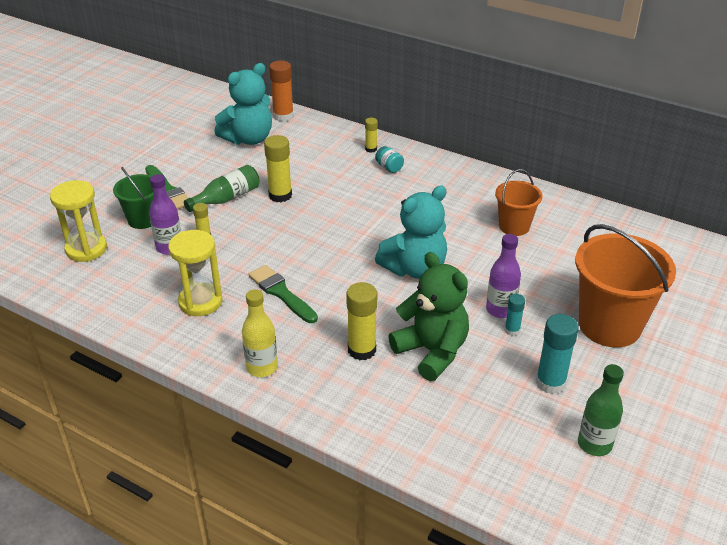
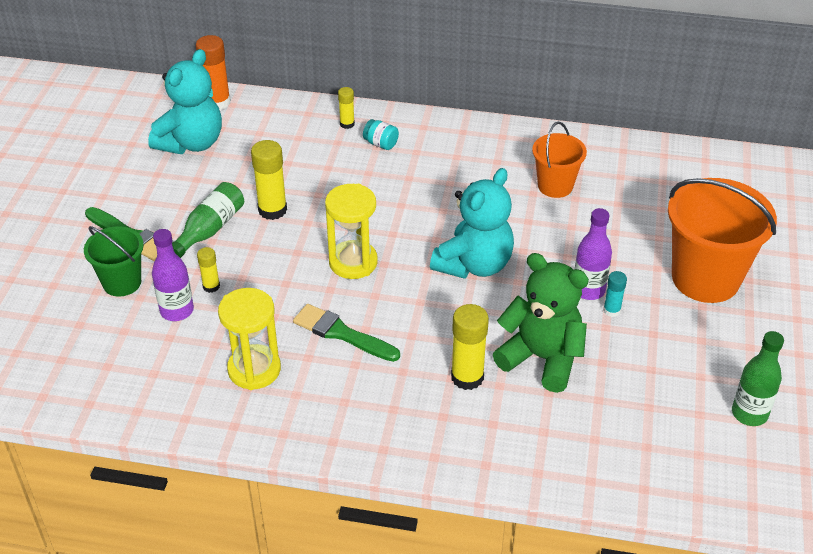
camera: 20 degrees left, 5 degrees up
(86, 249) = (73, 339): yellow hourglass -> yellow hourglass (353, 262)
(262, 367) = (369, 429): yellow bottle -> none
(550, 383) = (677, 359): turquoise glue stick -> none

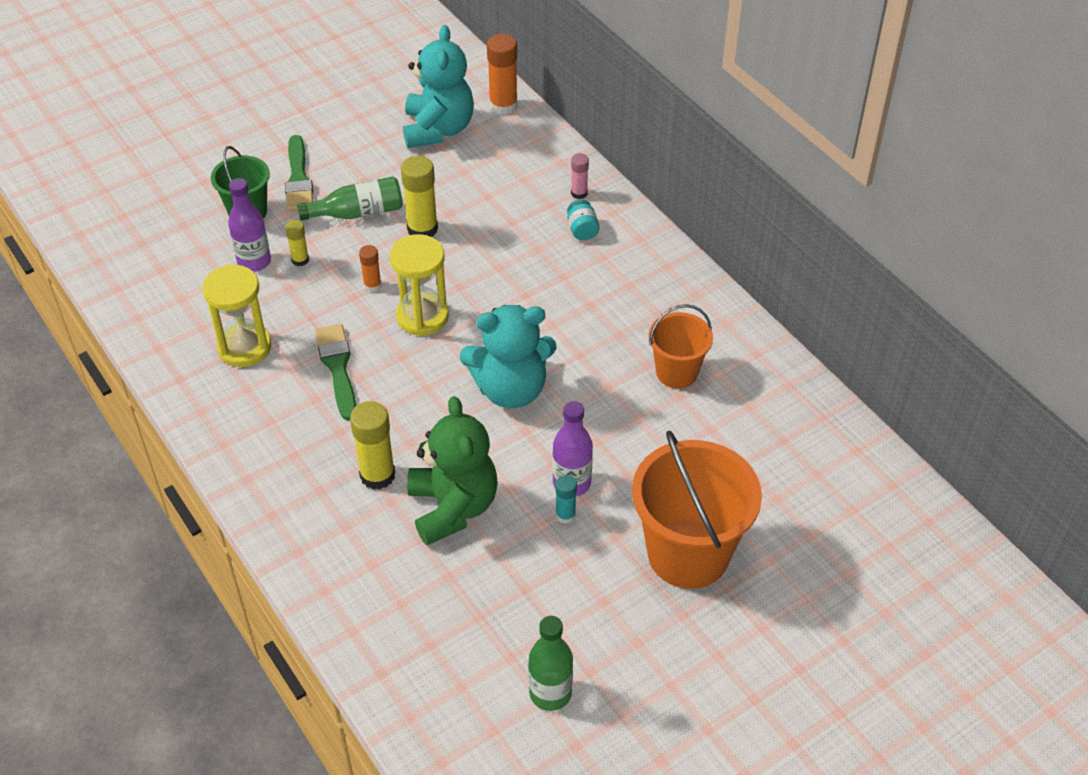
camera: 45 degrees right, 5 degrees up
(191, 143) = (438, 129): turquoise teddy bear -> turquoise teddy bear turned 75 degrees counterclockwise
(289, 267) = (372, 285): none -> orange glue stick
(347, 124) = (579, 193): yellow glue stick -> pink glue stick

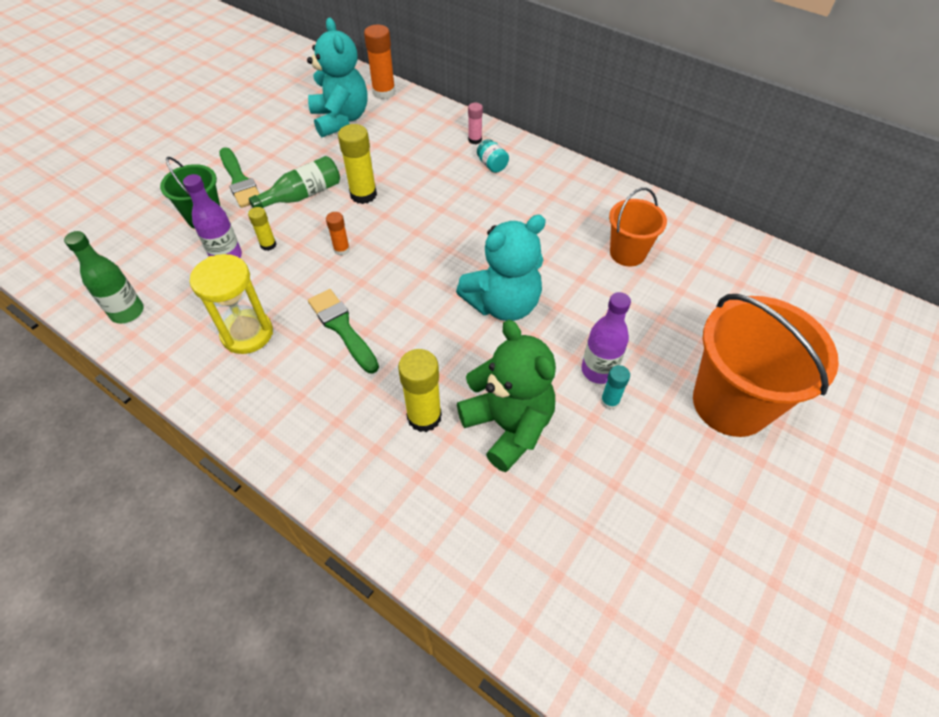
camera: 20 degrees left, 5 degrees up
(422, 317) = (397, 264): yellow hourglass -> none
(550, 693) = (696, 586): green bottle -> green bottle (127, 312)

